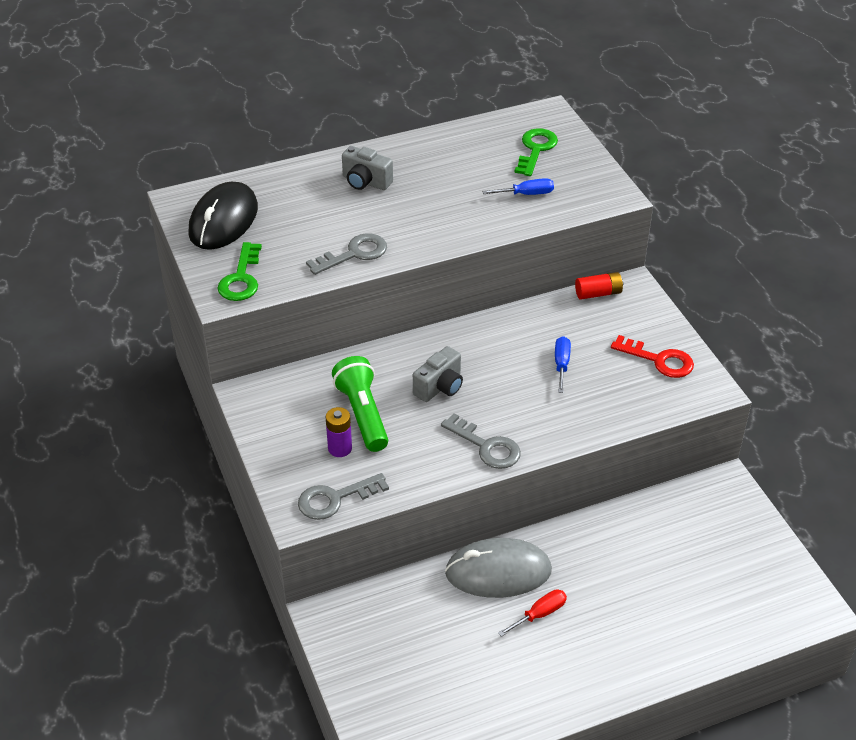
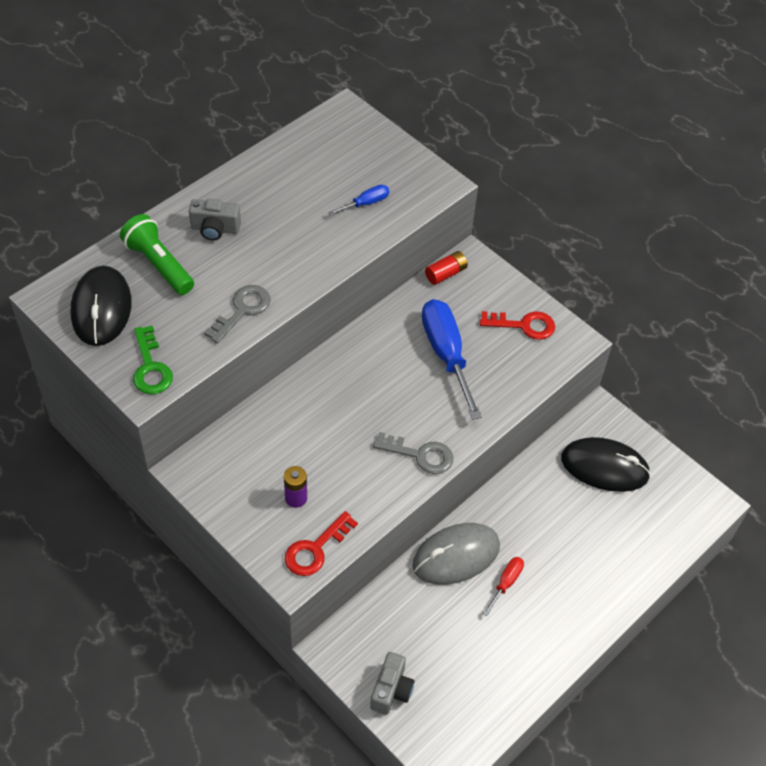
camera: 25 degrees left, 10 degrees up
(335, 499) = (315, 549): grey key -> red key
(362, 414) = (299, 457): green flashlight -> green flashlight (159, 264)
(440, 387) = (354, 409): grey camera -> grey camera (391, 690)
(535, 149) = (352, 153): green key -> none
(561, 364) = (446, 354): blue screwdriver -> blue screwdriver, size x2.10
(705, 537) = (604, 467): none -> black mouse

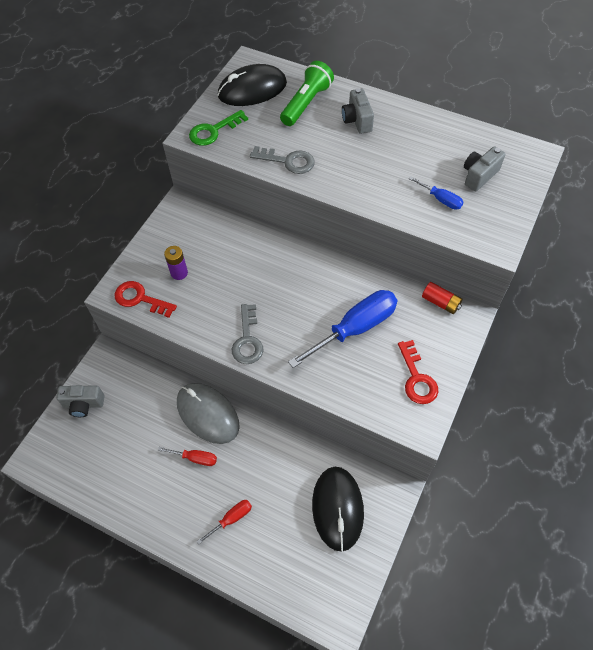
camera: 75 degrees right, 5 degrees up
(350, 163) = (479, 175): none -> grey camera
(587, 566) = (231, 519): none -> red screwdriver

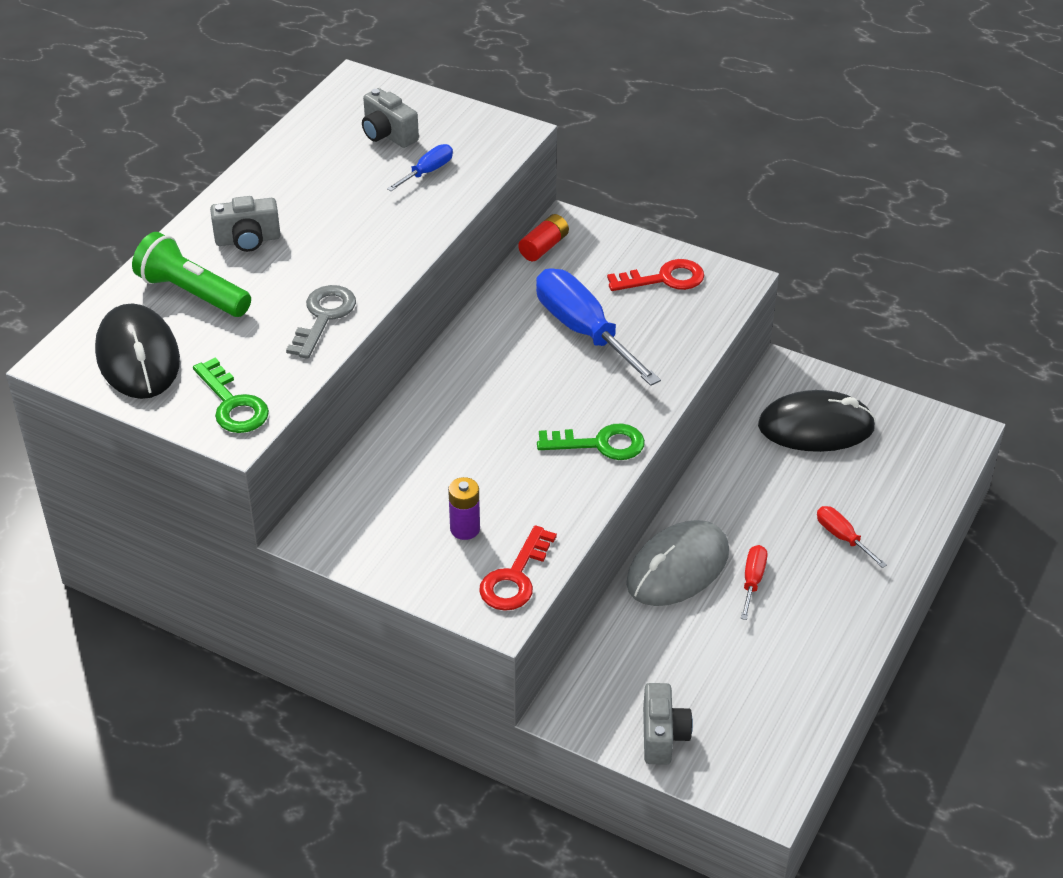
camera: 90 degrees left, 15 degrees down
(247, 340) = (600, 444): grey key -> green key

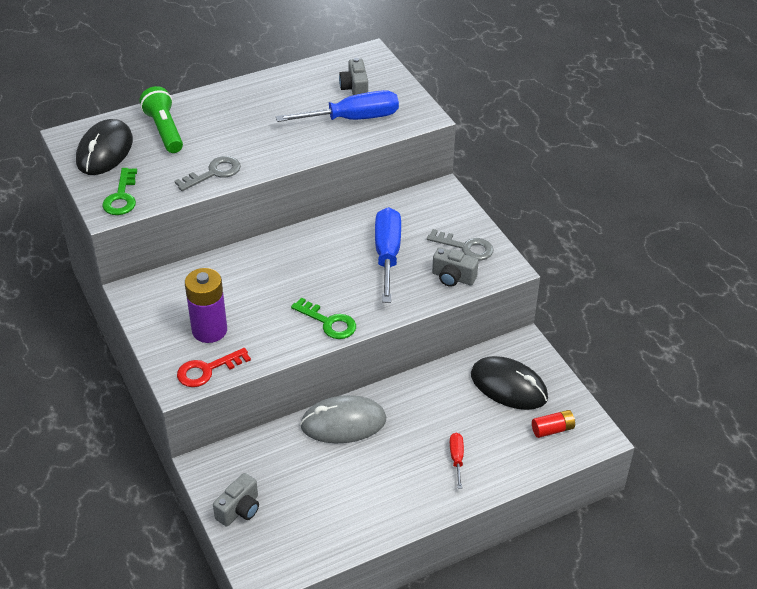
camera: 35 degrees right, 0 degrees up
(248, 240) = (221, 115): grey camera -> grey camera (453, 278)
(427, 172) = (353, 119): blue screwdriver -> blue screwdriver, size x2.10
(465, 529) = (209, 330): purple battery -> purple battery, size x1.80
(544, 247) = (415, 197): red battery -> red battery (552, 429)
(664, 279) = (466, 247): red key -> grey key
(752, 581) = (378, 454): red screwdriver -> none

